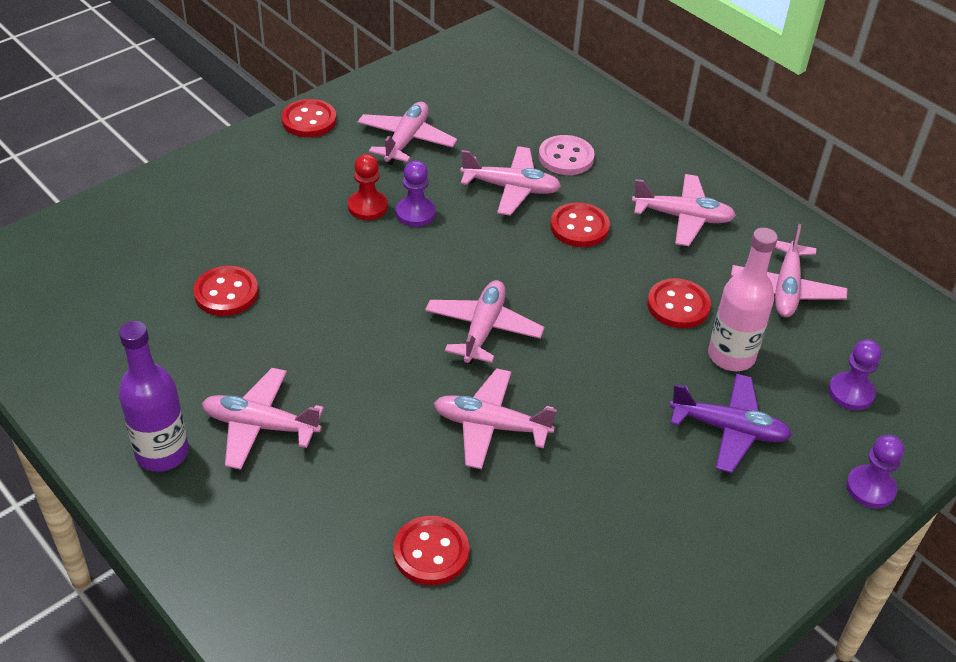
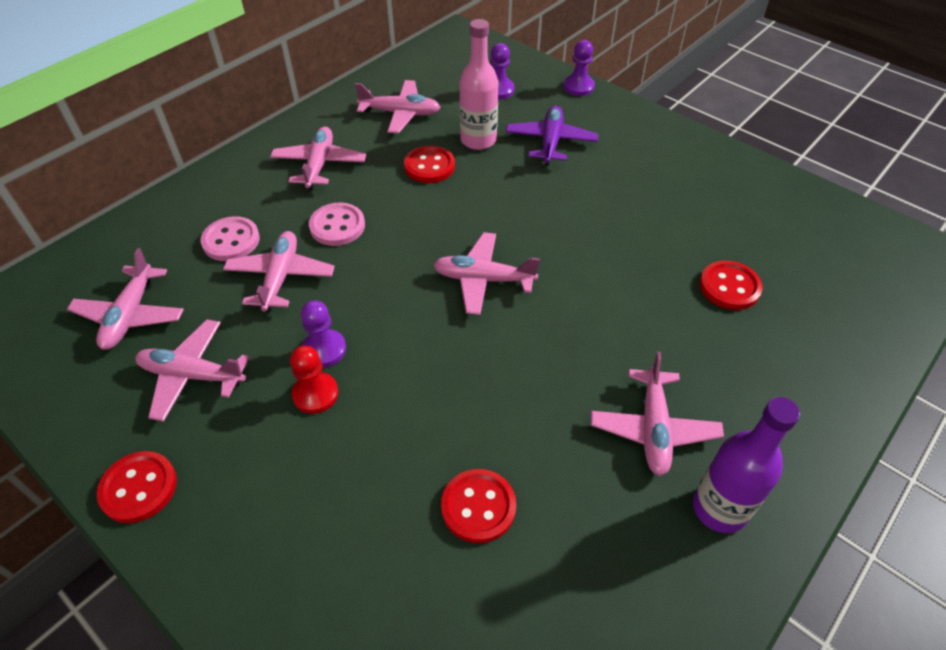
camera: 95 degrees left, 5 degrees up
(491, 426) = (593, 264): pink plane -> pink plane (130, 315)
(579, 227) = (337, 226): red button -> pink button

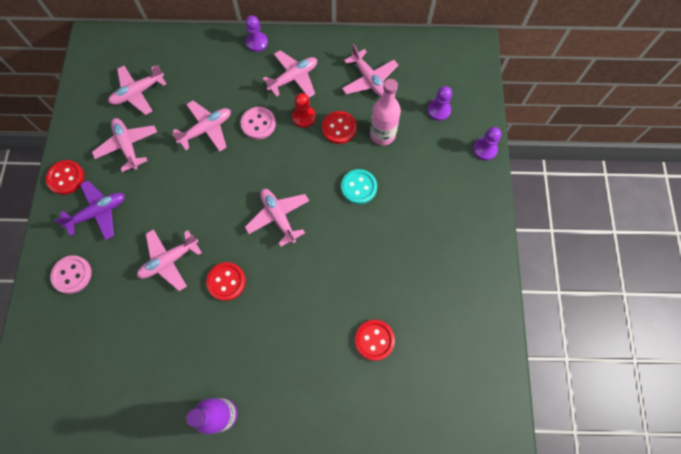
camera: 50 degrees right, 20 degrees up
(231, 241) = (210, 89): pink button -> pink button (72, 275)
(315, 394) = (155, 201): red pawn -> red pawn (304, 117)
(324, 349) = (181, 184): purple pawn -> purple pawn (256, 42)
(478, 507) = (149, 311): red button -> red button (226, 281)
(521, 192) = (359, 187): none -> turquoise button
(550, 142) = (416, 171): purple plane -> purple plane (98, 212)
(653, 428) = (246, 358): pink plane -> pink plane (169, 260)

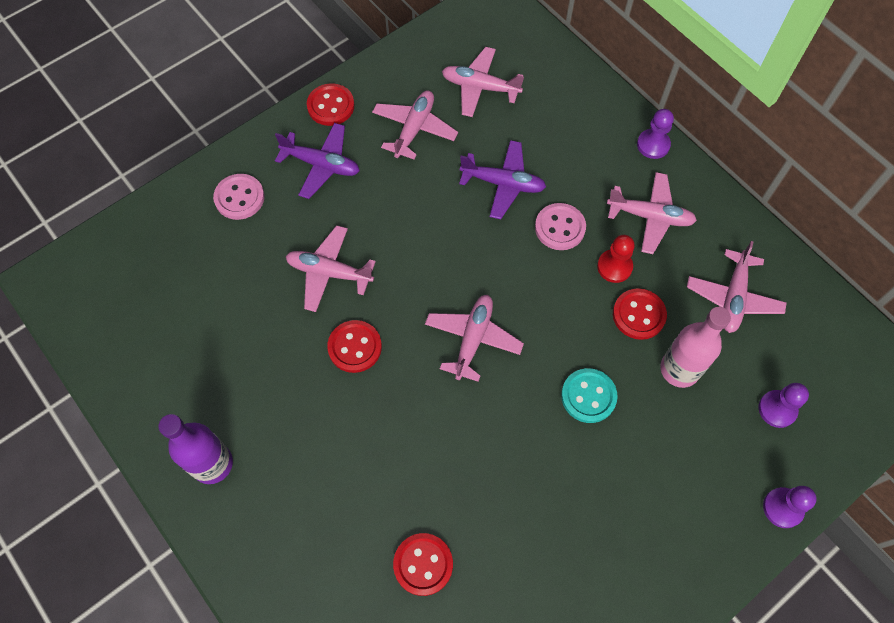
camera: 50 degrees right, 5 degrees down
(206, 129) = (503, 184): pink plane -> purple plane

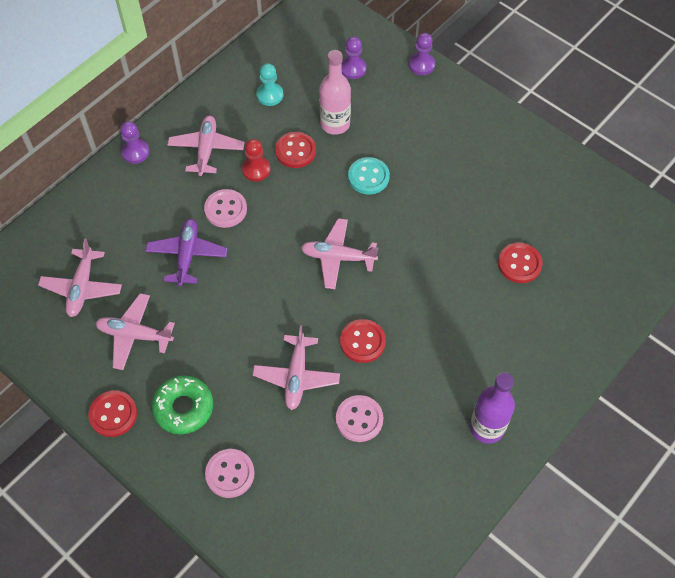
camera: 100 degrees left, 5 degrees down
(262, 327) = (359, 419): none -> pink button
(321, 165) = (183, 408): purple plane -> green donut
(733, 297) = (270, 95): pink plane -> turquoise pawn

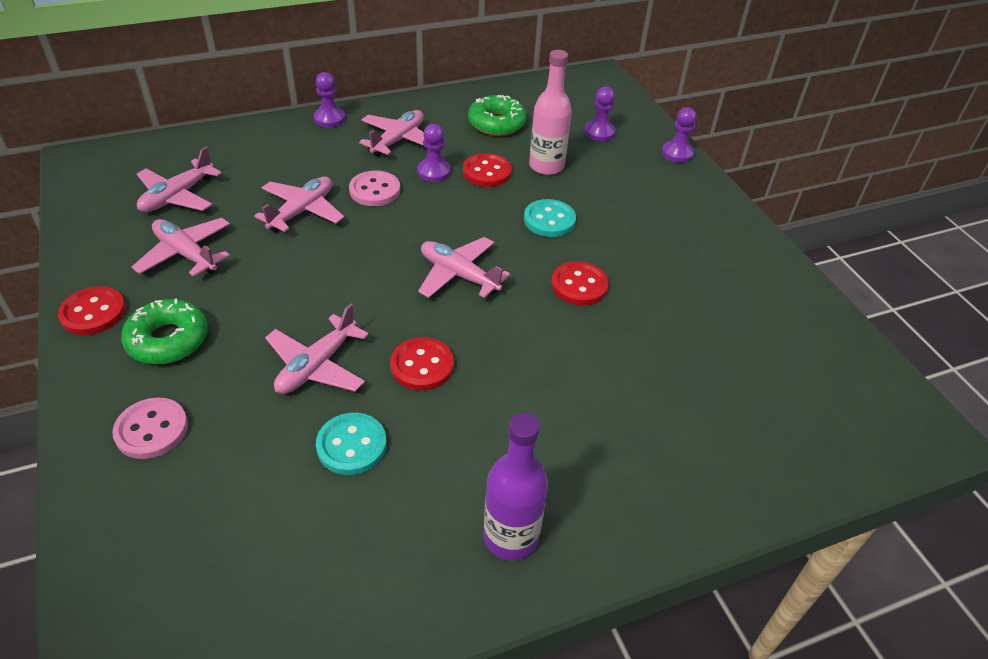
camera: 25 degrees right, 15 degrees down
(187, 255) = (302, 211): purple plane -> pink plane
(256, 169) = (434, 172): red pawn -> purple pawn
(270, 95) = (496, 123): turquoise pawn -> green donut
(359, 419) = (351, 445): pink button -> turquoise button
(519, 264) = (679, 370): red button -> red button (579, 285)

